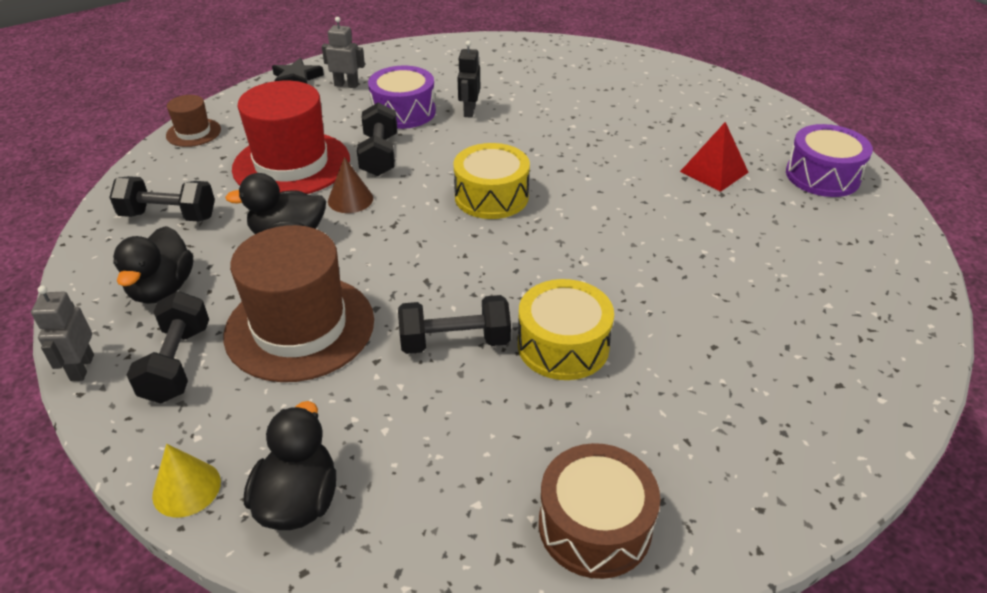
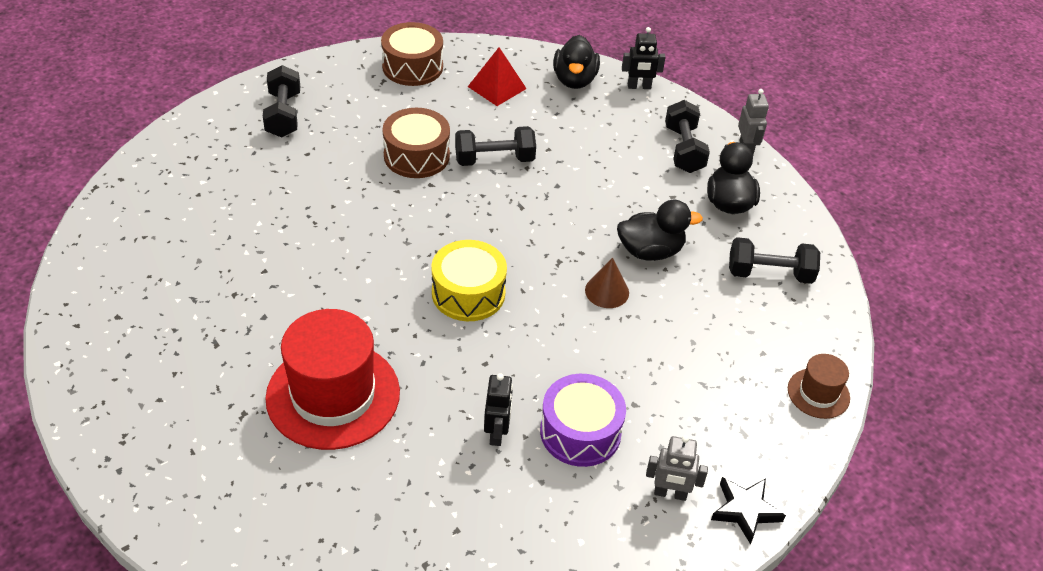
camera: 175 degrees right, 5 degrees up
(186, 488) = (639, 87): yellow cone -> black robot
(291, 164) = (683, 340): red hat -> red hat (333, 395)
(300, 327) = (609, 172): brown hat -> none
(379, 155) = (592, 353): black dumbbell -> black dumbbell (283, 115)
(563, 345) = (416, 156): yellow drum -> brown drum
(714, 172) = (228, 324): red pyramid -> red pyramid (497, 87)
(822, 176) = (113, 317): purple drum -> none

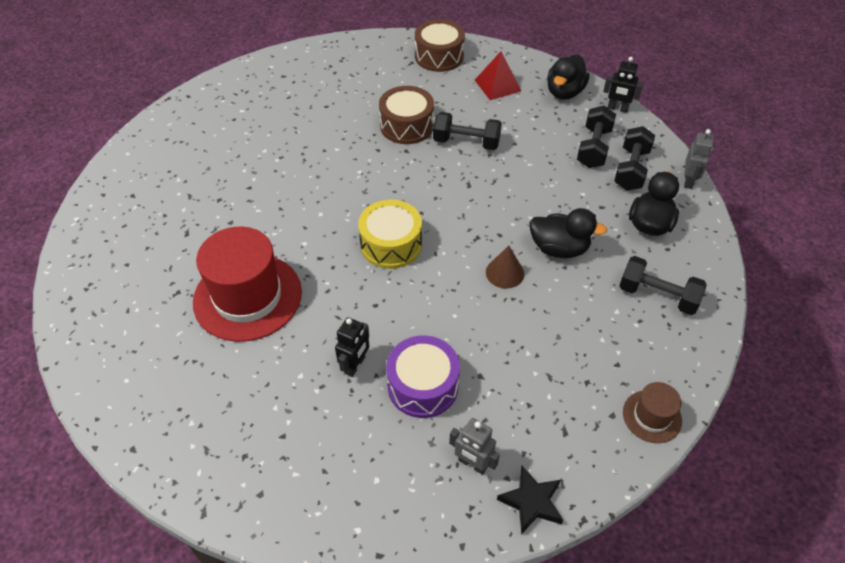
camera: 25 degrees right, 5 degrees up
(283, 115) = (324, 73): black dumbbell -> black dumbbell (593, 148)

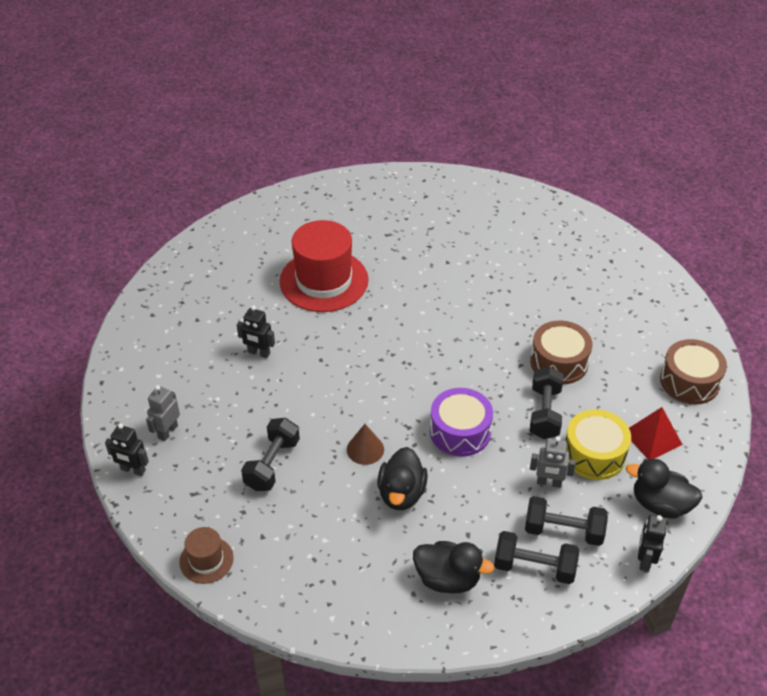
camera: 85 degrees right, 5 degrees down
(391, 244) = (391, 364): yellow drum -> yellow drum (594, 454)
(423, 386) = (239, 396): purple drum -> purple drum (460, 432)
(531, 502) = (133, 470): black star -> black robot
(657, 295) = (346, 577): black dumbbell -> black dumbbell (272, 464)
(689, 181) = (527, 627): grey robot -> grey robot (549, 483)

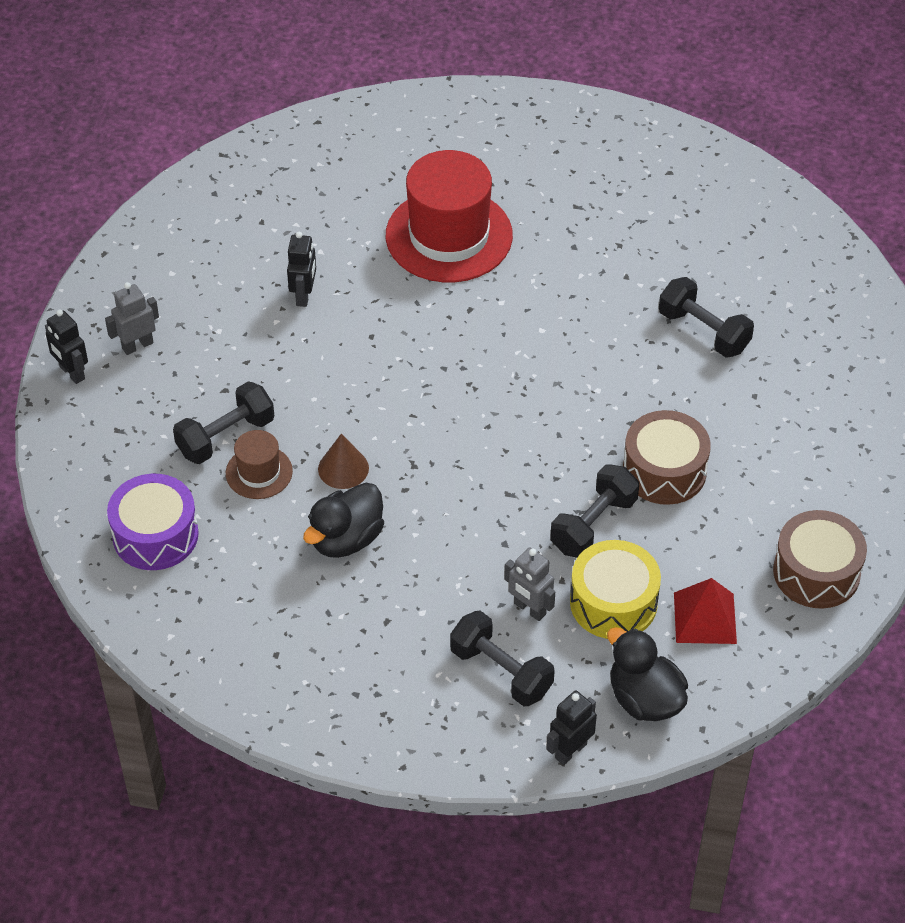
camera: 30 degrees right, 5 degrees up
(206, 560) = (82, 509): brown hat -> brown hat (259, 472)
(258, 353) = (304, 295): black robot -> black robot turned 135 degrees counterclockwise
(447, 579) = (325, 658): black duck -> none
(460, 432) = (471, 499): purple drum -> purple drum (155, 535)
(534, 567) = (433, 694): black dumbbell -> black dumbbell (703, 331)

